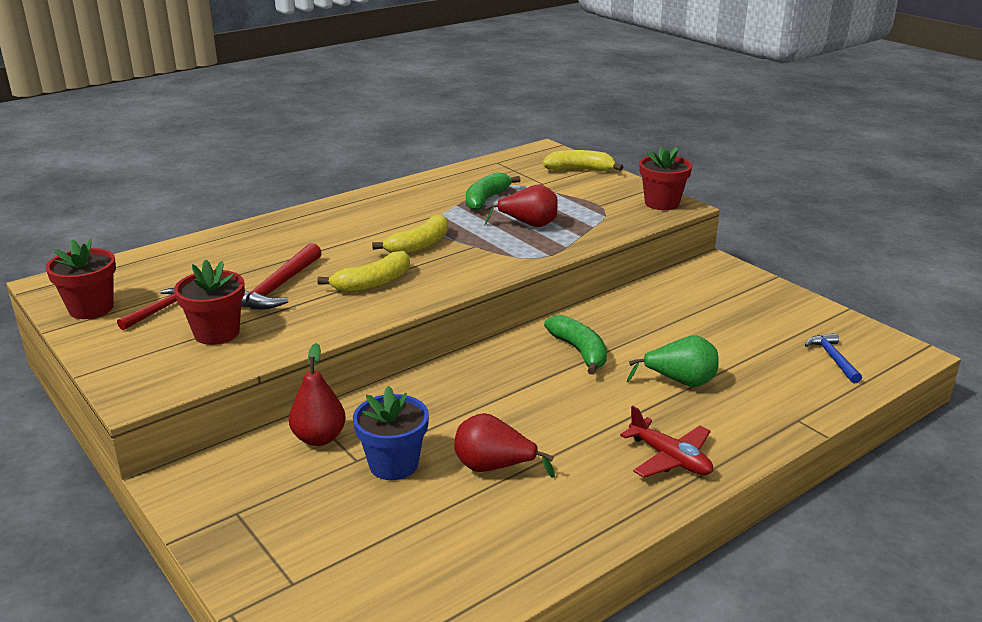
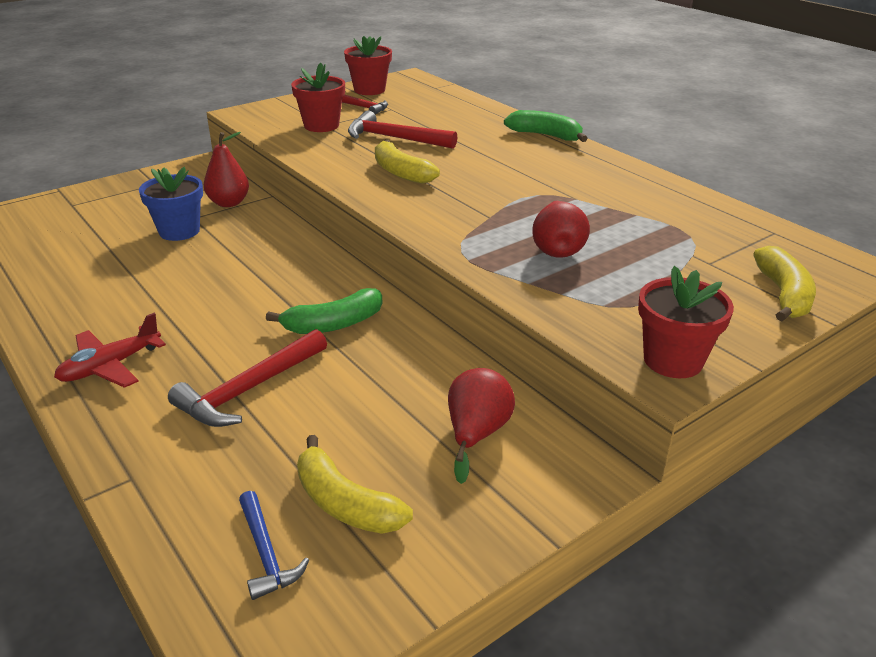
camera: 90 degrees right, 5 degrees up
(419, 245) = (488, 190): yellow banana -> yellow banana (345, 503)
(486, 199) = (631, 224): green banana -> green banana (546, 135)
(494, 467) = (151, 272): red pear -> red pear (476, 434)
(680, 382) = (249, 390): green pear -> red hammer
(833, 358) = (266, 553): blue hammer -> blue hammer turned 75 degrees clockwise

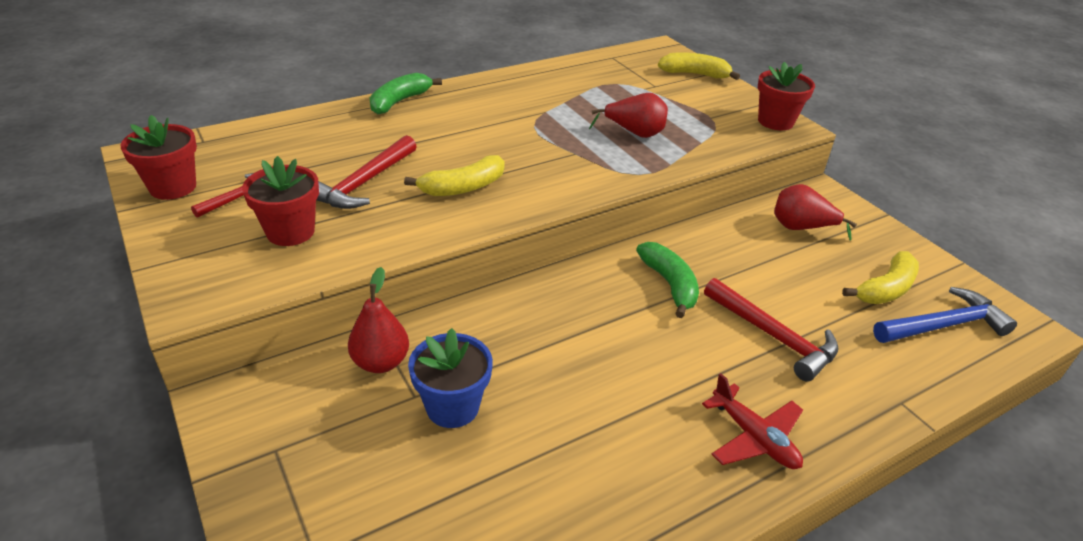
camera: 85 degrees left, 5 degrees up
(266, 553) = (943, 325): blue hammer -> blue hammer, size x1.63

